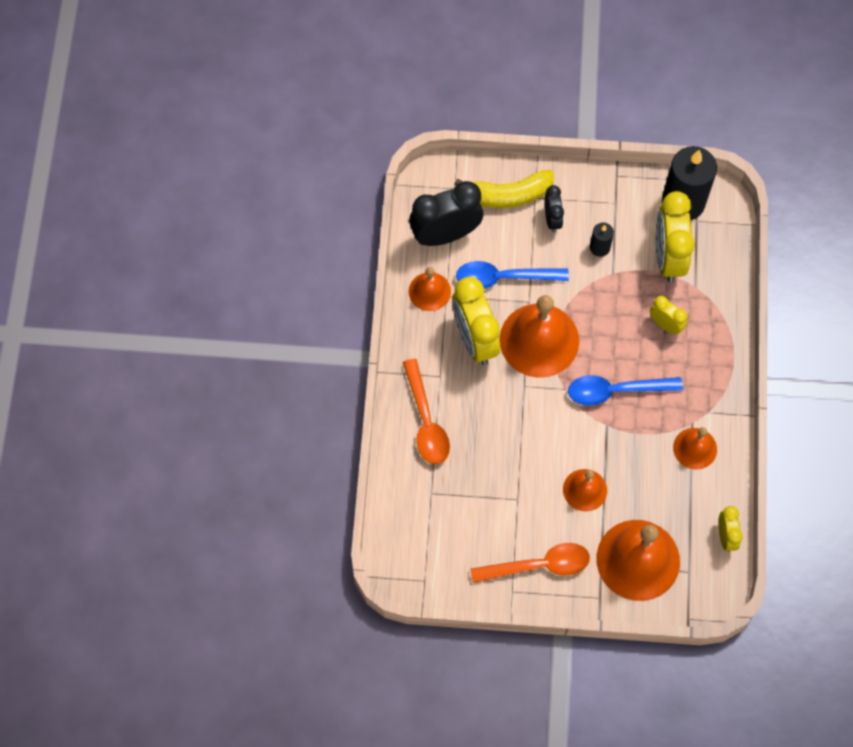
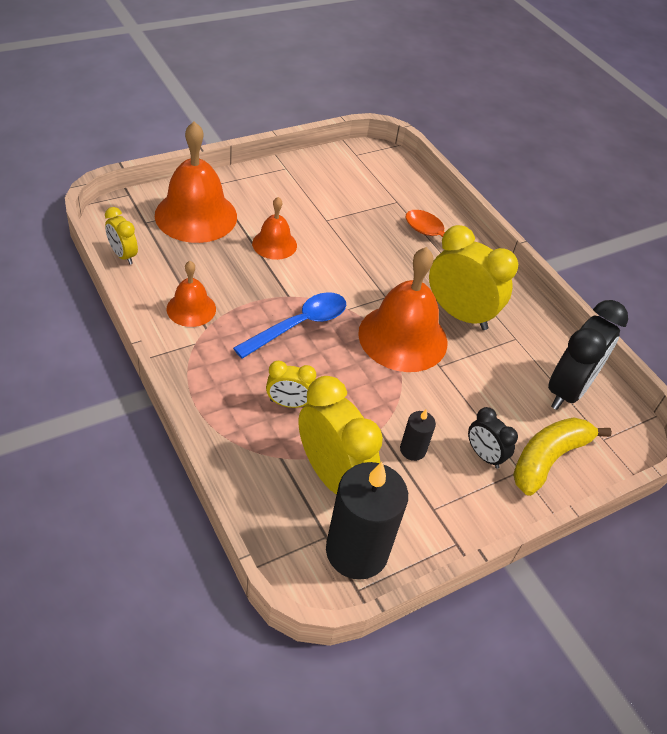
camera: 140 degrees right, 20 degrees down
(429, 291) = (533, 335): orange bell -> none
(503, 278) = (480, 376): blue spoon -> none
(538, 565) = (277, 187): orange spoon -> none

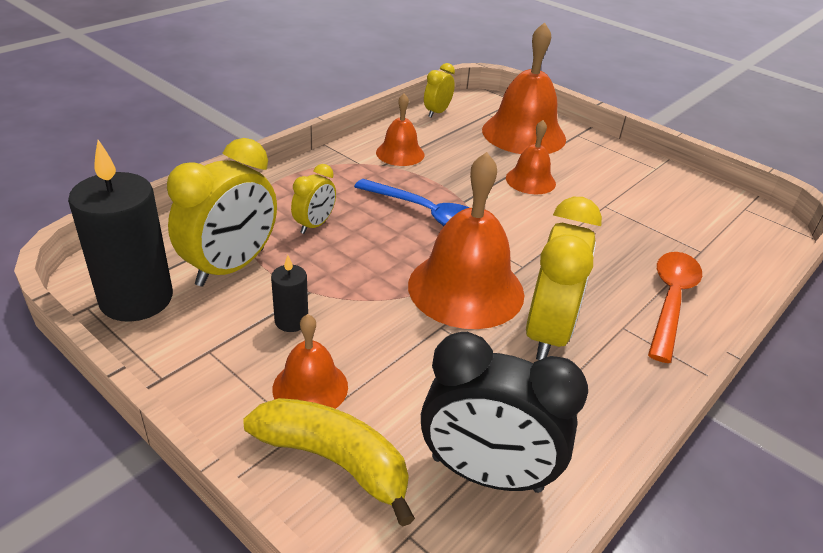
camera: 75 degrees right, 10 degrees down
(289, 403) = (314, 225): yellow clock -> yellow clock turned 135 degrees counterclockwise
(484, 455) = (310, 387): black clock -> orange bell

